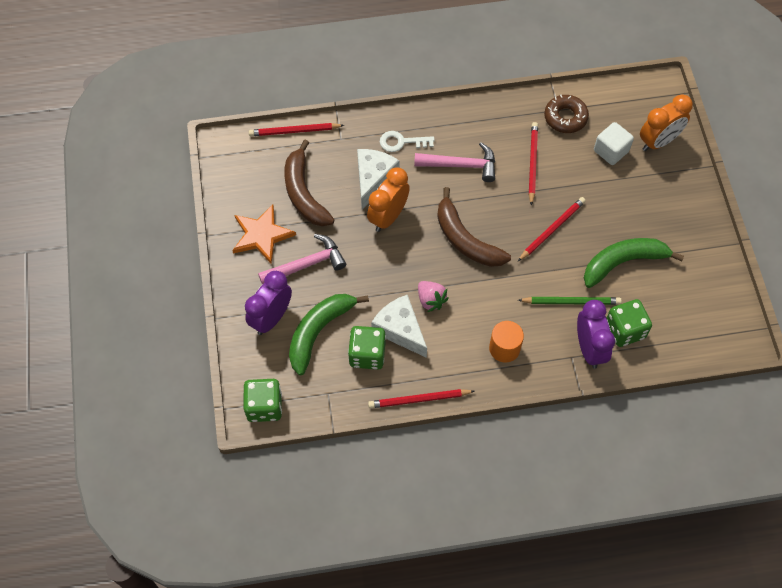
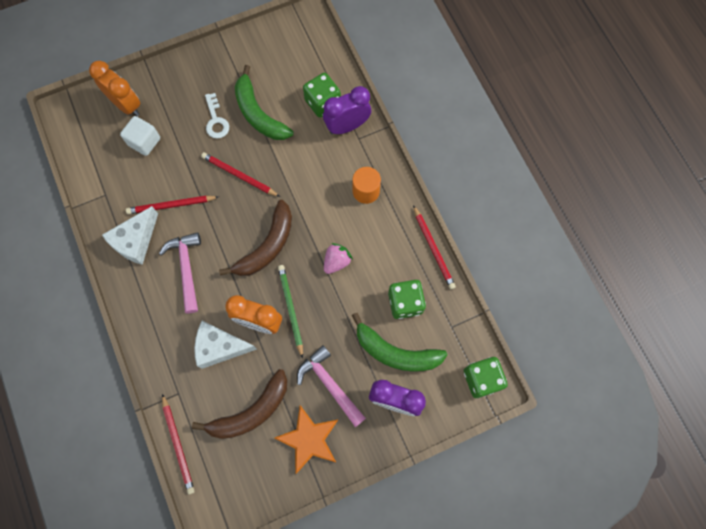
camera: 105 degrees left, 10 degrees up
(400, 330) = (373, 281): white cheese -> white cheese (135, 241)
(402, 142) = (171, 331): white key -> white key (216, 120)
(565, 117) = (113, 186): brown donut -> none
(571, 302) = (307, 147): green pencil -> green pencil (290, 309)

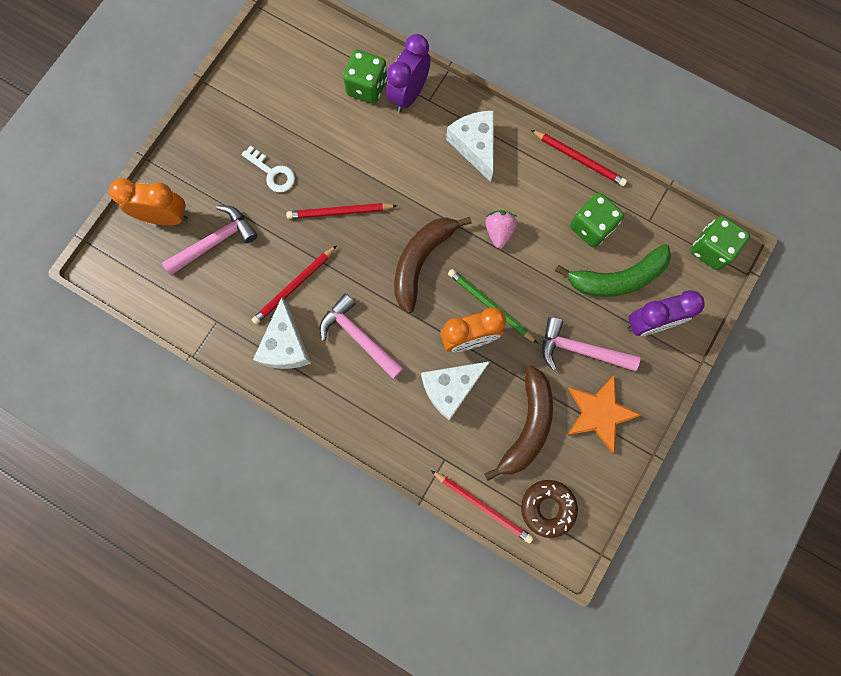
camera: 35 degrees left, 5 degrees up
(144, 142) = (215, 242): white cube -> pink hammer
(221, 479) = (547, 508): none -> brown donut
(259, 114) = (311, 139): green banana -> none
(267, 246) = (421, 262): brown banana -> brown banana turned 150 degrees counterclockwise
(366, 191) = (475, 146): orange cylinder -> white cheese

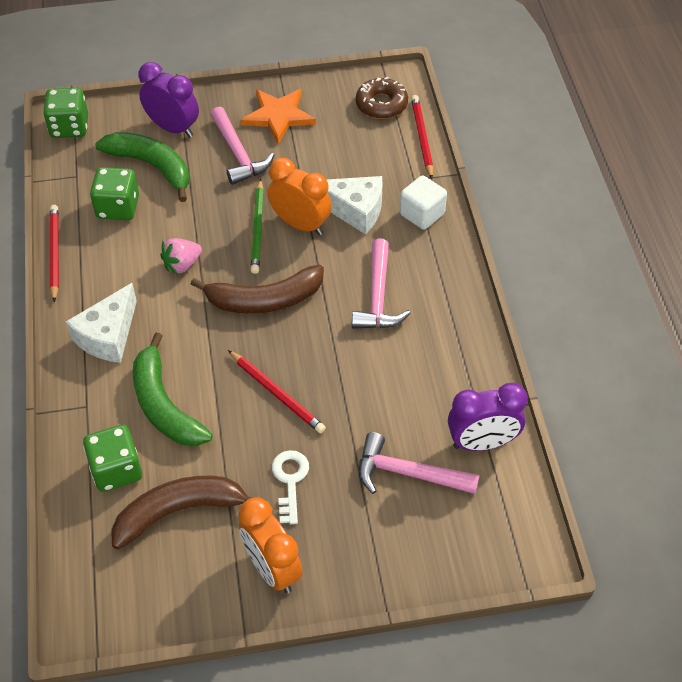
camera: 130 degrees left, 25 degrees down
(166, 217) = (429, 539): orange clock -> orange clock (272, 569)
(285, 345) = (441, 342): white cheese -> none
(294, 286) = (383, 375): red pencil -> none
(389, 142) = (164, 405): none -> green banana
(405, 434) = (422, 214): none -> white cube
(408, 95) = (95, 426): purple clock -> purple clock (482, 443)
(527, 426) = (334, 149): brown banana -> brown banana (179, 511)

